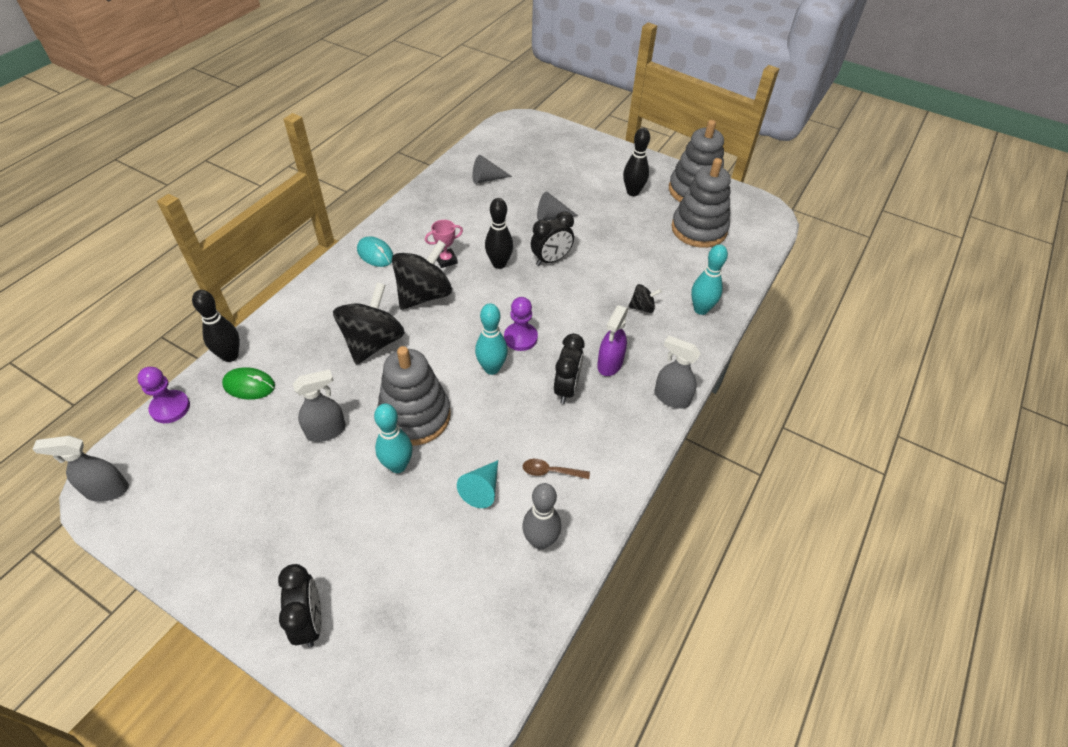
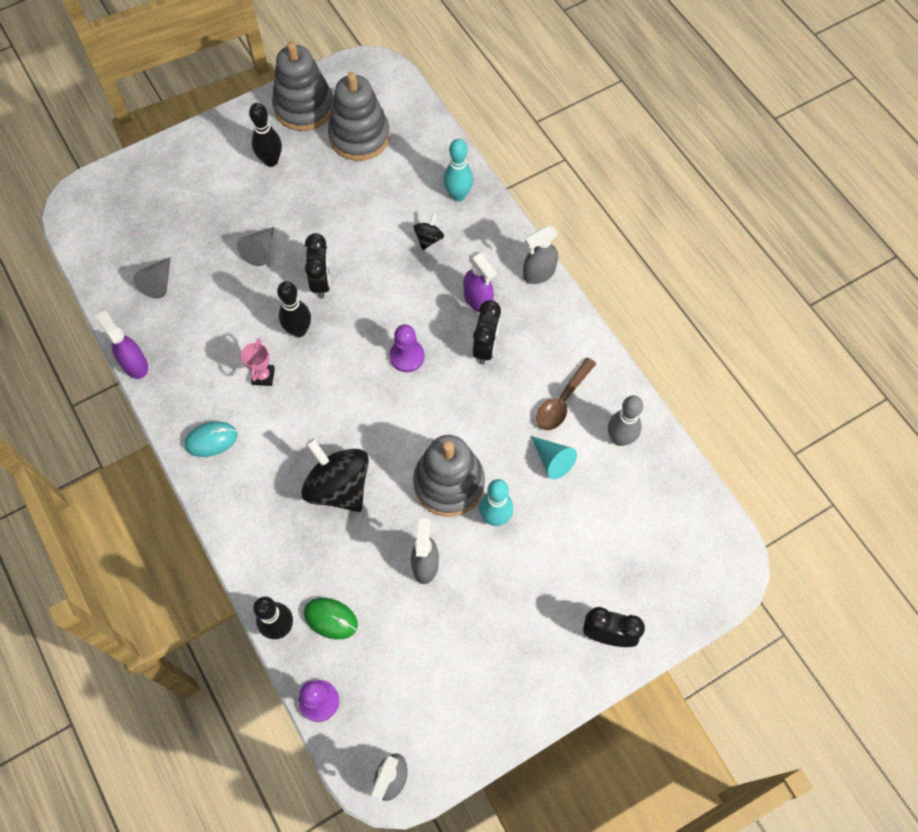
camera: 60 degrees left, 15 degrees up
(249, 385) = (331, 619): green mouse -> green mouse turned 75 degrees clockwise
(414, 193) = (134, 364): none -> purple spray bottle
(424, 295) = (301, 416): black spinning top -> none
(492, 368) = (429, 397): turquoise bowling pin -> none
(550, 471) = (562, 401): brown spoon -> brown spoon, size x1.53
(566, 388) = (486, 347): black clock -> black clock turned 60 degrees clockwise

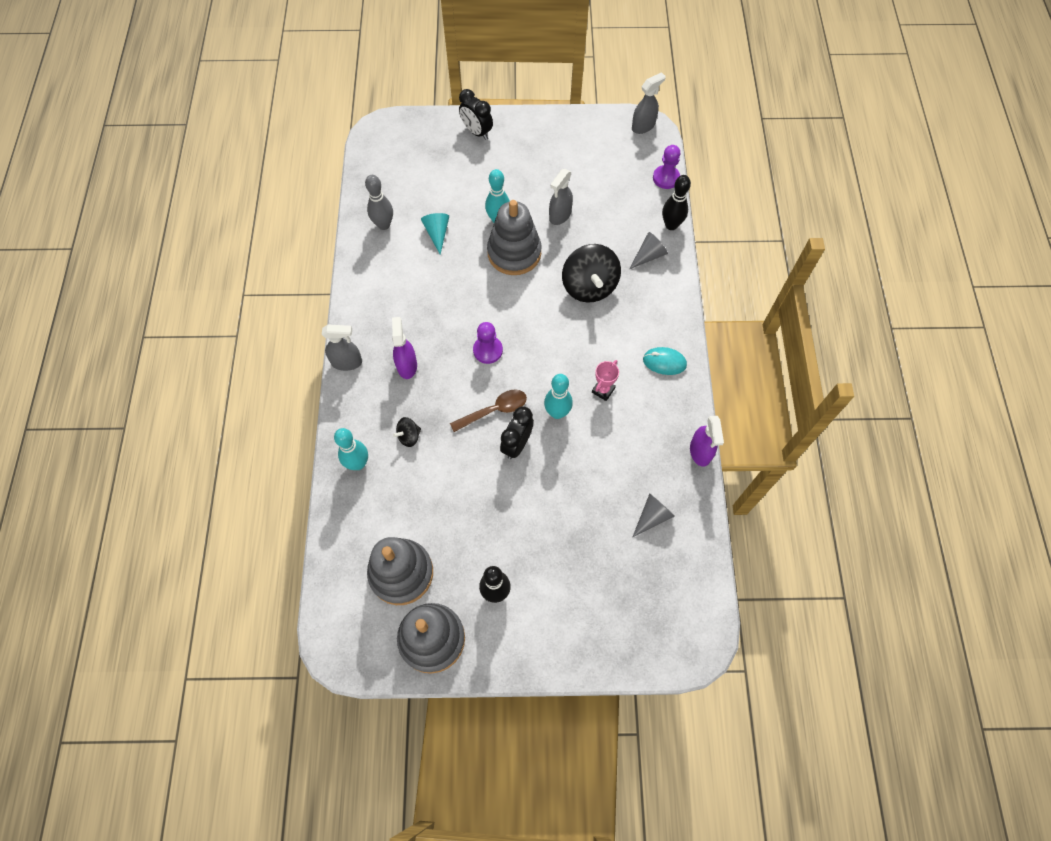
camera: 150 degrees left, 0 degrees up
(260, 251) = (552, 501): grey cone -> grey cone (648, 256)
(299, 330) = (557, 413): black bowling pin -> turquoise bowling pin
(331, 619) = (636, 215): green mouse -> none
(486, 347) = (427, 327): black clock -> none
(562, 401) = (402, 265): brown spoon -> brown spoon (494, 410)

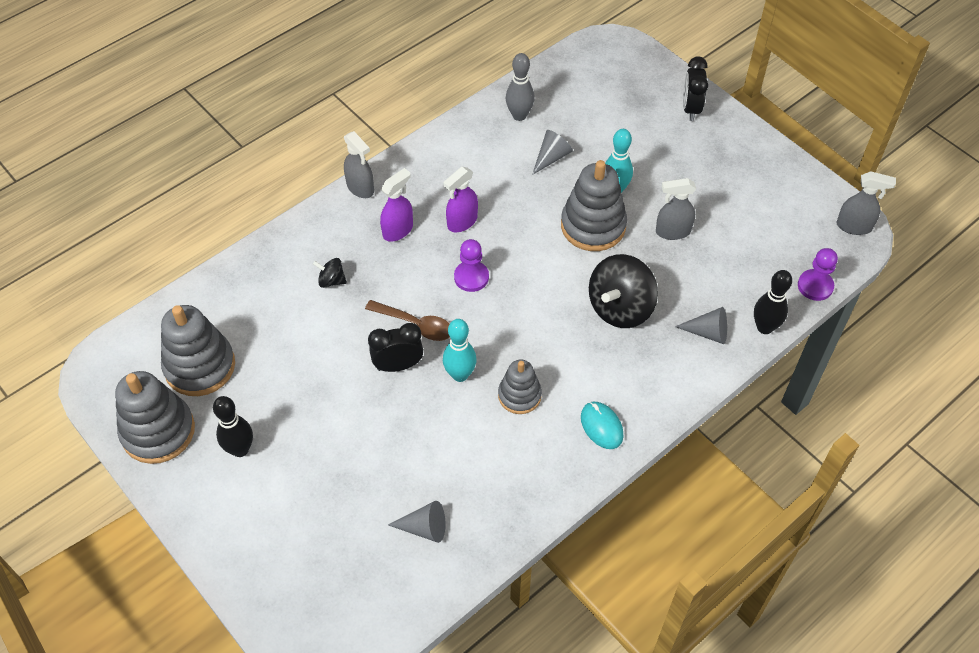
camera: 50 degrees right, 10 degrees down
(358, 463) = (273, 264): turquoise bowling pin -> none
(437, 233) = (551, 157): turquoise cone -> grey cone
(603, 390) = (519, 395): pink trophy -> grey stacking toy
(700, 452) = (532, 524): purple spray bottle -> purple spray bottle (462, 222)

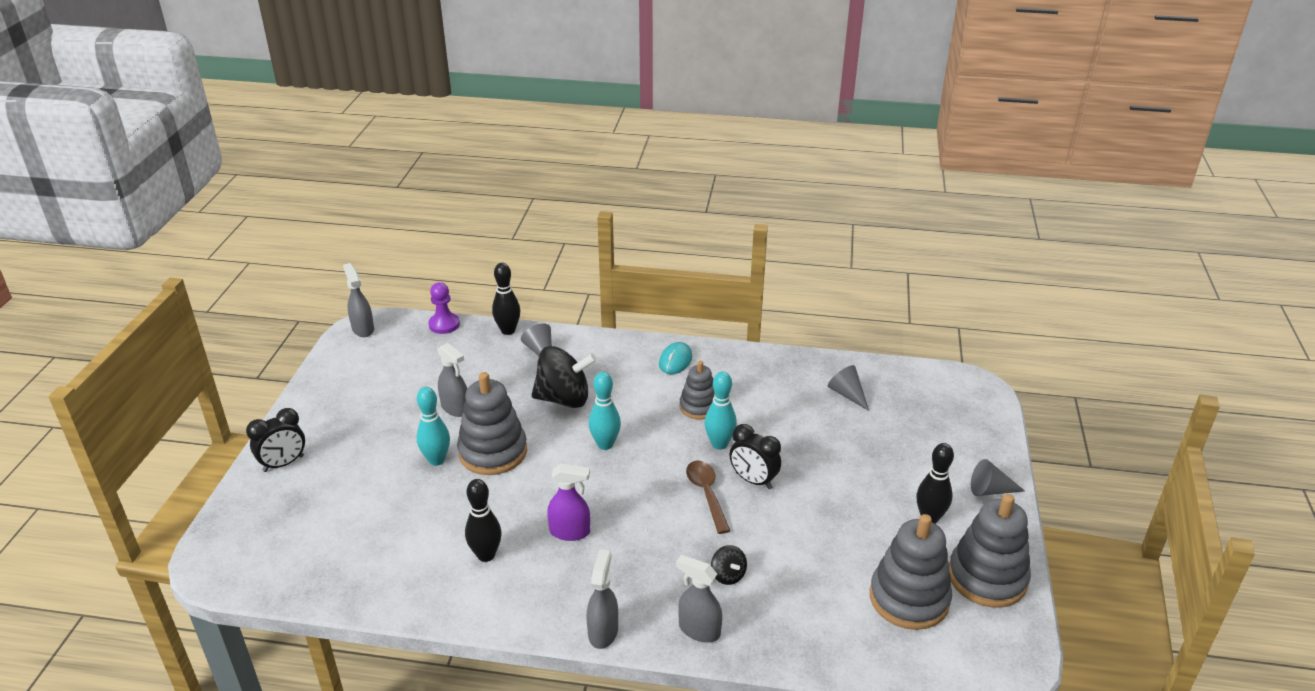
camera: 130 degrees left, 20 degrees down
(309, 234) = (699, 630): none -> grey spray bottle
(398, 230) = (625, 568): purple spray bottle -> none
(471, 277) = (624, 490): purple pawn -> none
(486, 168) = (486, 555): none -> black bowling pin
(519, 115) = (389, 573): grey bowling pin -> none
(534, 299) = (605, 444): none -> turquoise bowling pin
(551, 157) = (431, 519): grey cone -> grey cone (990, 490)

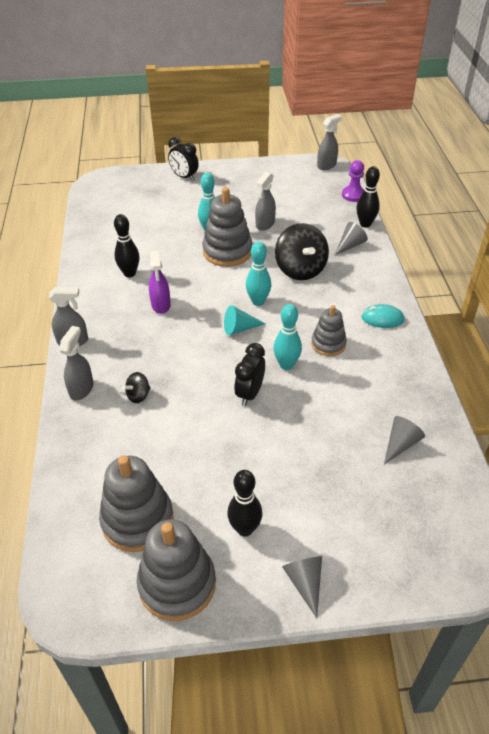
camera: 75 degrees right, 10 degrees up
(646, 469) = (239, 328): none -> turquoise cone
(706, 494) = (223, 368): brown spoon -> none

